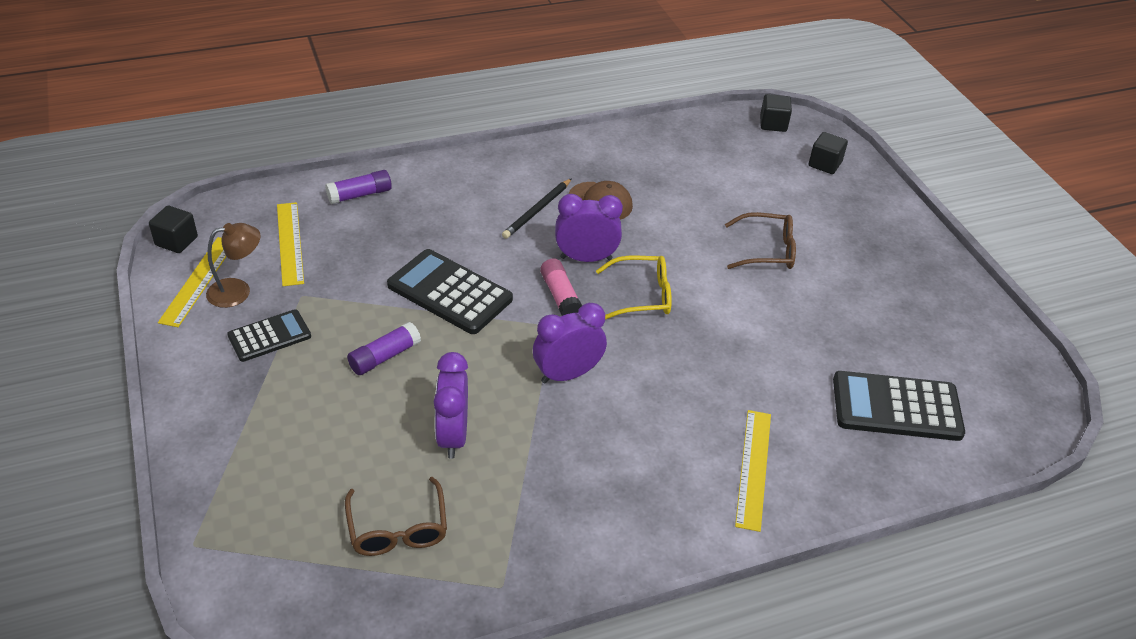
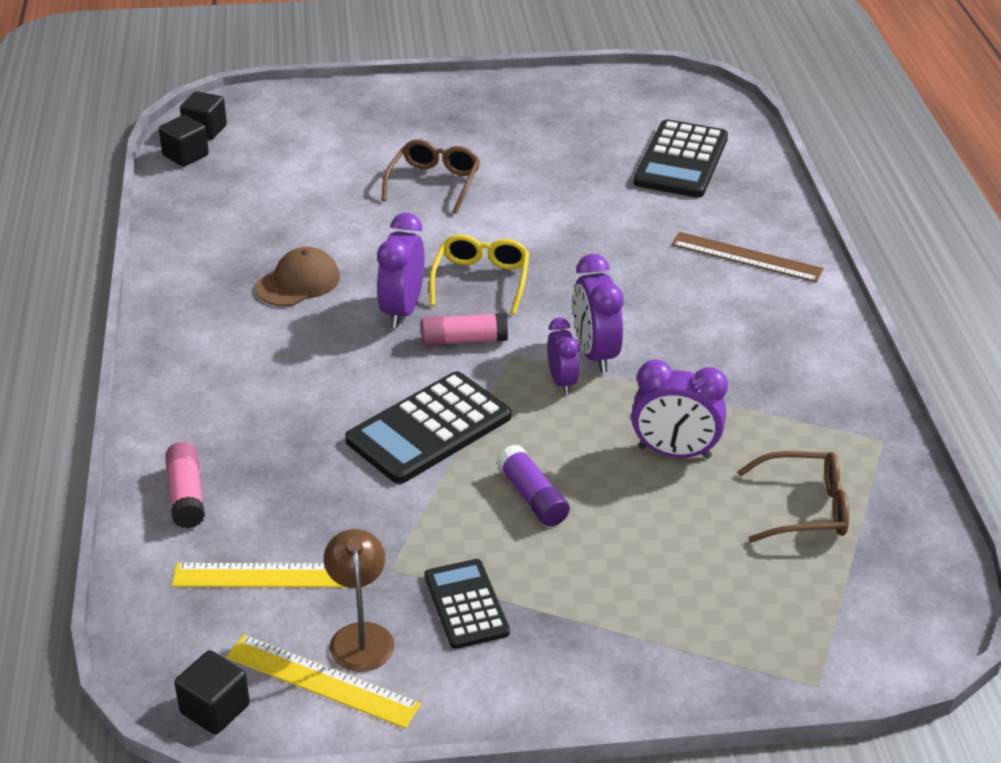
camera: 75 degrees left, 5 degrees down
(360, 195) = (186, 495): purple glue stick -> pink glue stick
(525, 358) = (562, 382): none -> purple clock
(537, 210) = (294, 335): black pencil -> none
(753, 468) = (746, 257): yellow ruler -> brown ruler
(825, 164) = (299, 114): black cube -> black cube (185, 155)

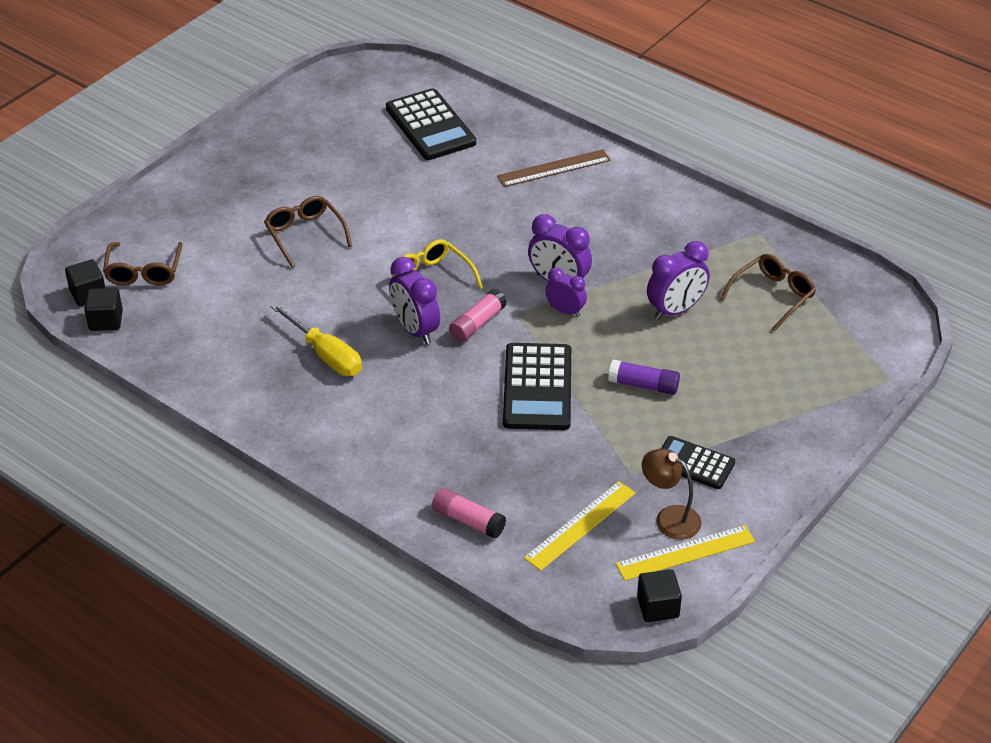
camera: 45 degrees left, 5 degrees up
(269, 138) = (144, 272): none -> brown glasses
(298, 282) = (326, 355): brown cap -> yellow screwdriver

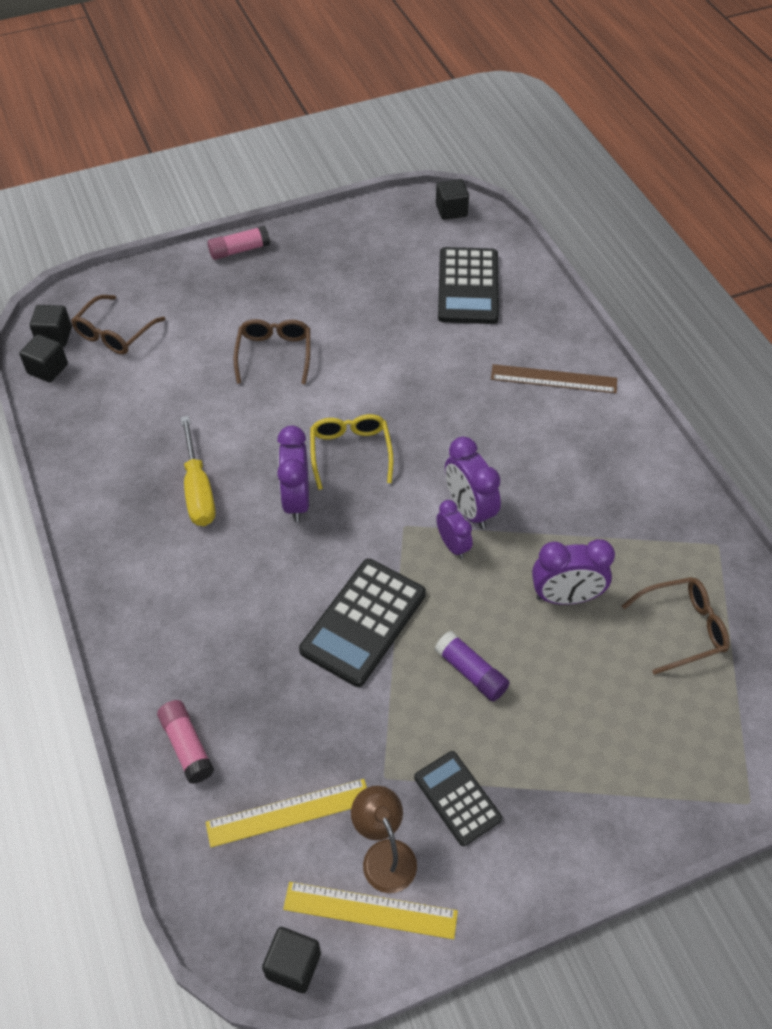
camera: 30 degrees right, 10 degrees up
(368, 72) = (451, 210): none -> black cube
(477, 323) = (358, 520): pink glue stick -> pink glue stick (239, 250)

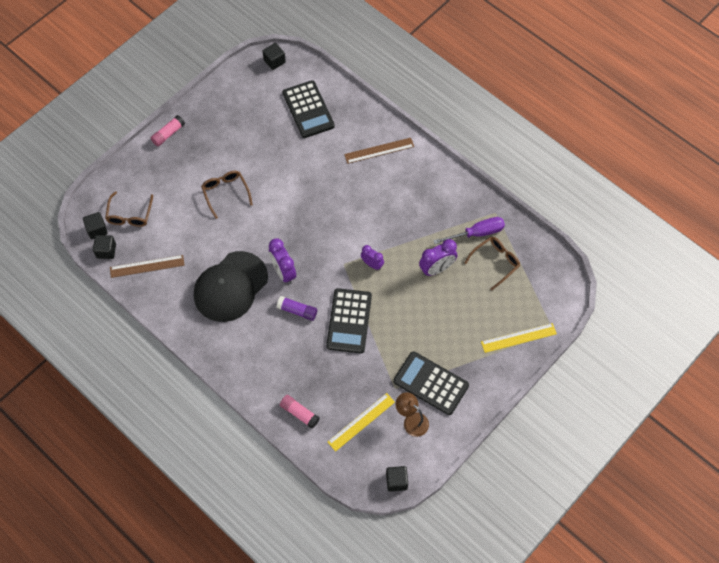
camera: 25 degrees left, 10 degrees up
(91, 411) = (147, 266): none -> brown ruler
(198, 490) = (230, 287): yellow screwdriver -> black cap
(350, 452) = (296, 234): yellow glasses -> none
(370, 910) = (417, 445): yellow ruler -> yellow ruler (518, 337)
(457, 798) = (431, 383): black calculator -> black calculator, size x1.63
(469, 509) = (371, 242): purple clock -> none
(471, 672) = (410, 324): purple glue stick -> purple glue stick (297, 311)
(668, 566) = (477, 233): none -> purple screwdriver

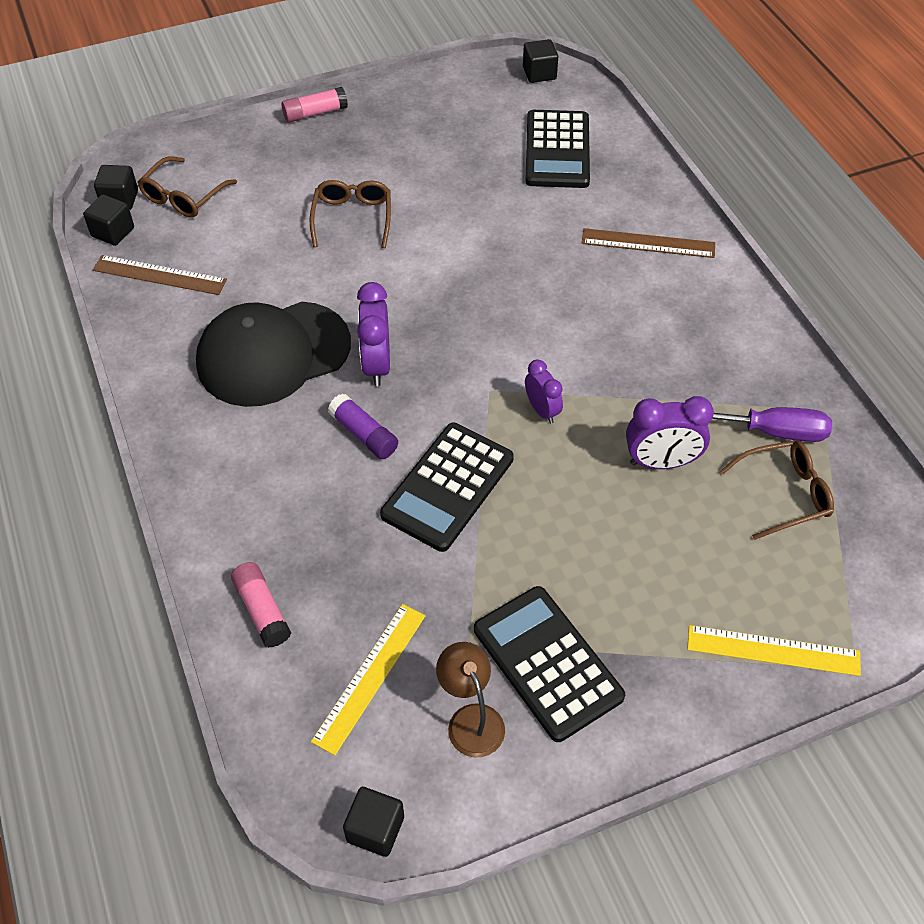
camera: 25 degrees right, 10 degrees down
(361, 421) = (369, 676): yellow ruler -> yellow ruler turned 45 degrees counterclockwise

